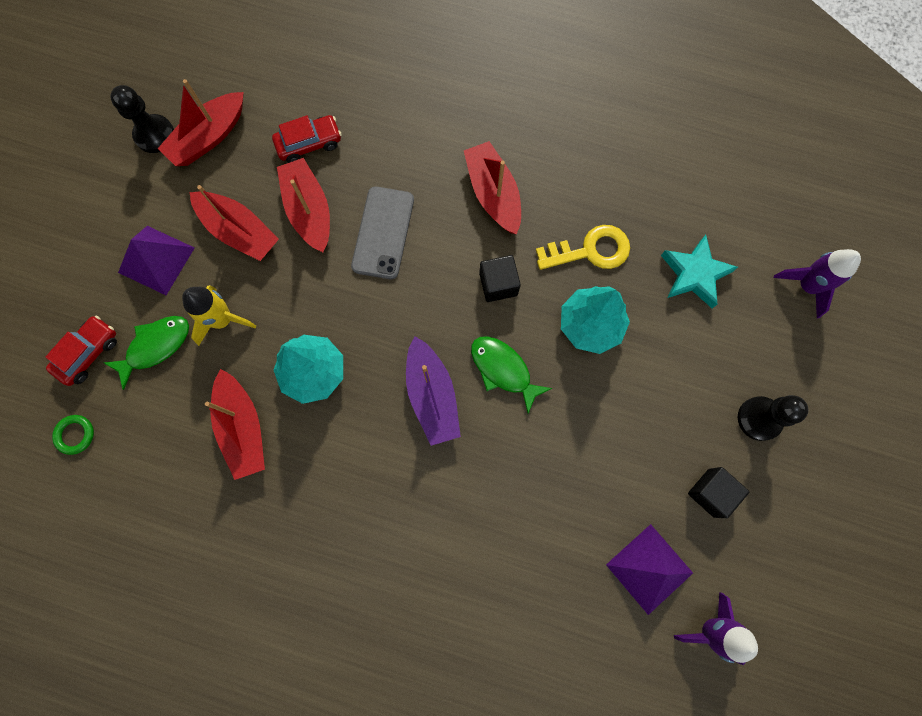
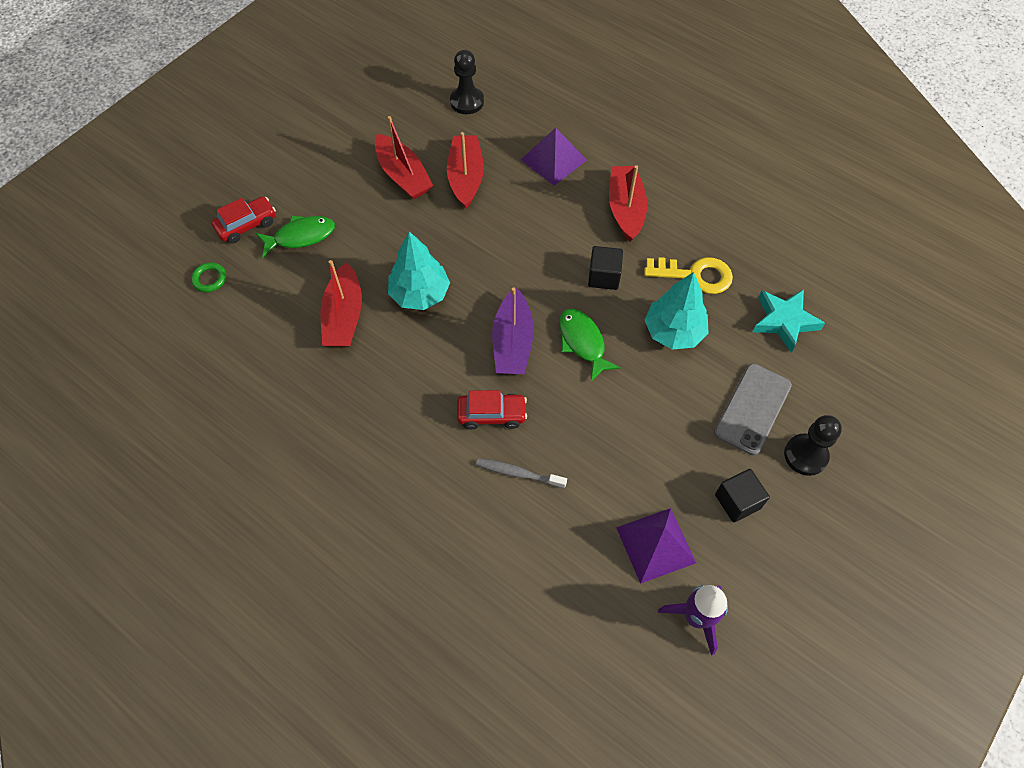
camera: 20 degrees right, 15 degrees down
(154, 135) = (366, 92): black pawn -> black pawn (467, 102)
(156, 260) = (329, 176): purple pyramid -> purple pyramid (553, 159)
(209, 137) = (408, 105): red boat -> none
(222, 320) = (362, 234): yellow rocket -> none
(309, 144) = (486, 131): red car -> red car (492, 414)
(383, 233) = (520, 210): grey phone -> grey phone (752, 409)
(491, 542) = (519, 473): none -> grey toothbrush
(807, 286) = (888, 362): purple rocket -> none

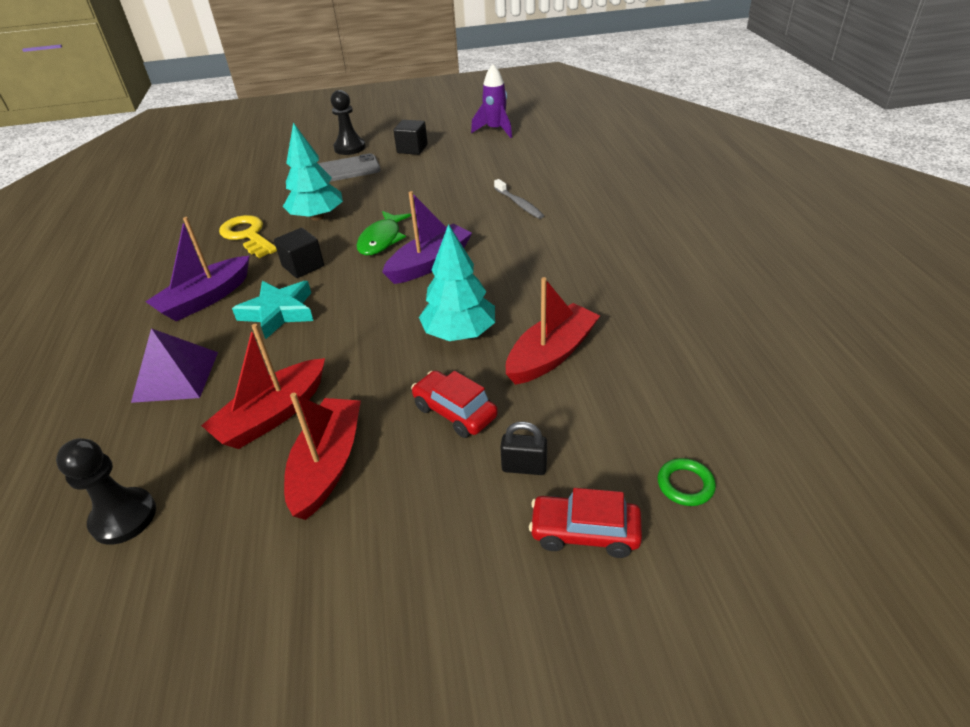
camera: 135 degrees left, 20 degrees down
(301, 236) = (524, 467): green fish -> black padlock
(492, 414) = (500, 235): red car -> red car (455, 412)
(625, 209) = (206, 298): red boat -> purple boat
(655, 545) = (479, 153): purple pyramid -> none
(784, 321) = (250, 191): turquoise star -> turquoise star (278, 312)

